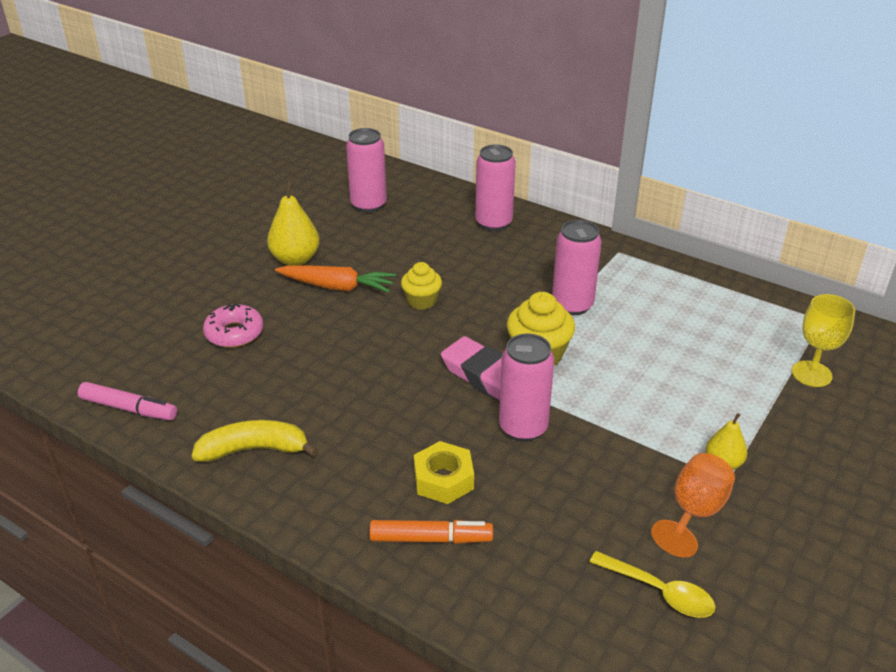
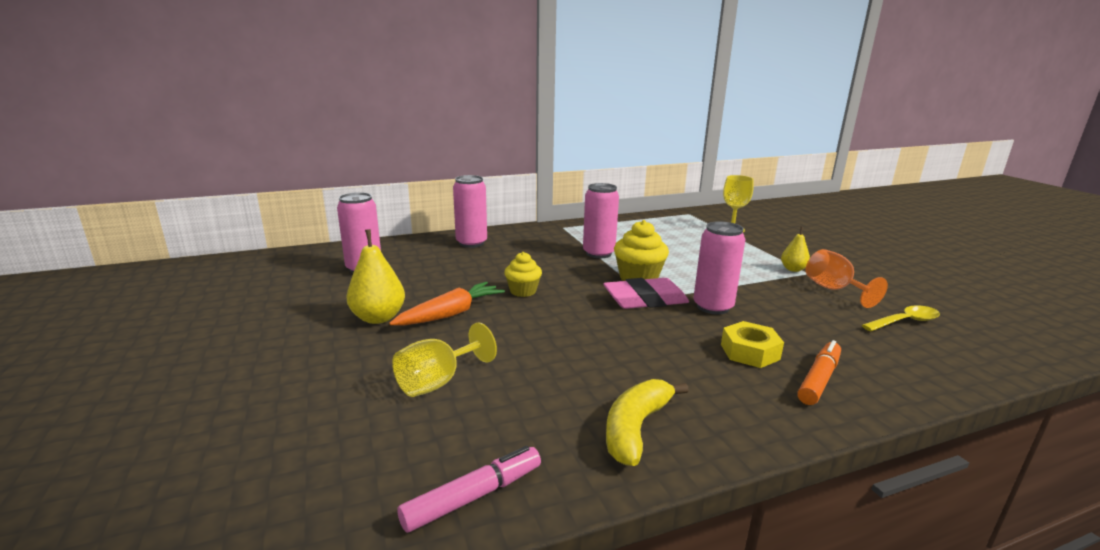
camera: 55 degrees left, 15 degrees down
(234, 333) = (438, 382): pink donut -> yellow goblet

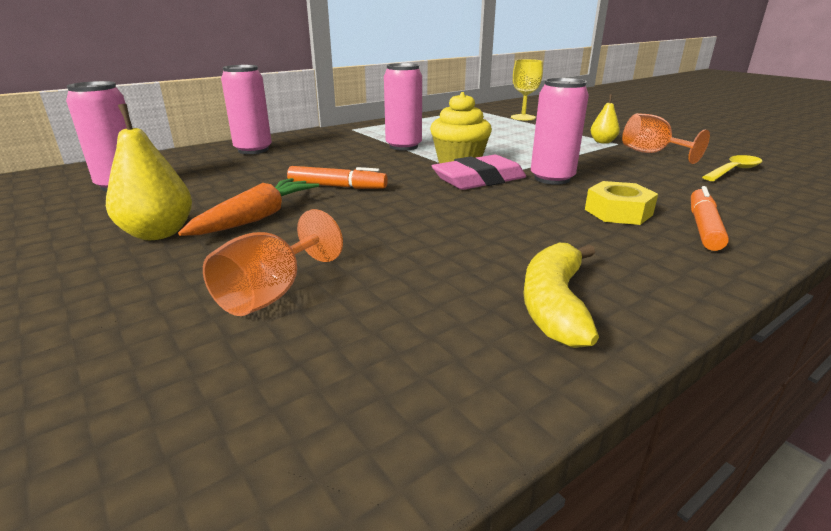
camera: 15 degrees left, 5 degrees up
(438, 382) = (272, 293): yellow goblet -> orange goblet
(473, 496) = (392, 433): pink marker -> none
(523, 291) = (337, 186): yellow cupcake -> orange marker

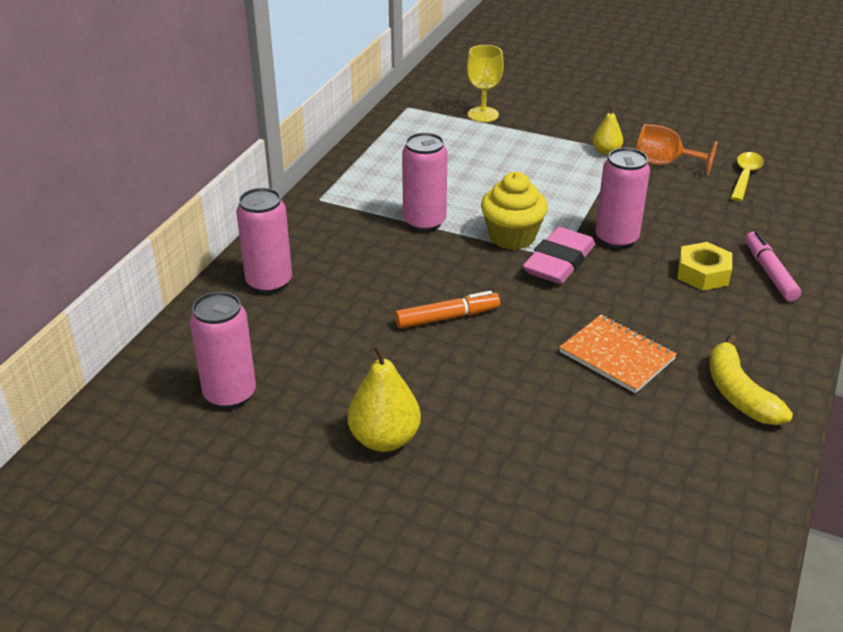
camera: 30 degrees left, 10 degrees up
(257, 218) = (438, 387): orange carrot -> none
(272, 293) = (563, 458): orange goblet -> none
(448, 240) = (617, 356): none -> orange notebook
(703, 227) = (769, 273): orange marker -> pink marker

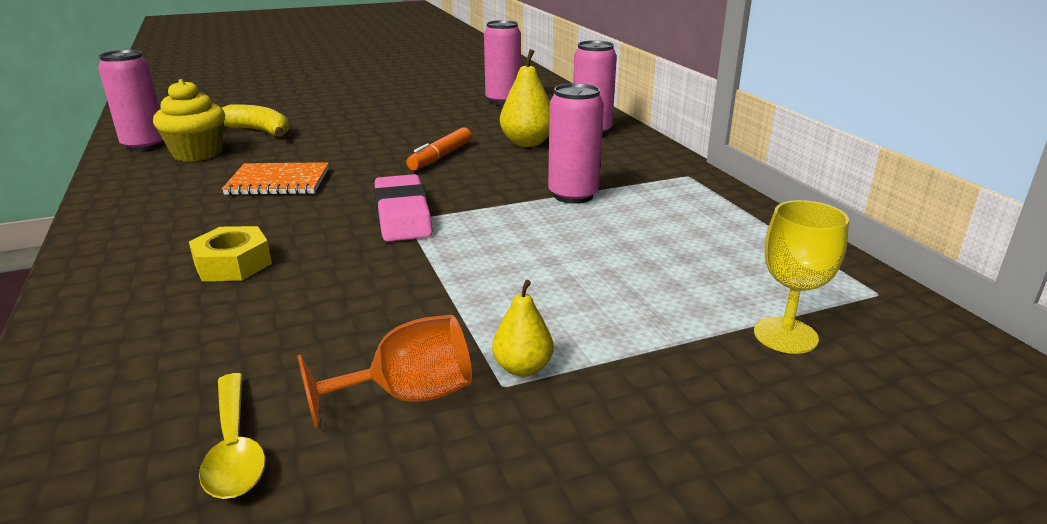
camera: 135 degrees right, 10 degrees down
(384, 439) = (392, 114): yellow pear -> yellow pear (527, 143)
(512, 237) = (477, 216): yellow cupcake -> yellow cupcake (197, 153)
(616, 239) = (367, 257): pink can -> pink can (144, 145)
(739, 393) = (151, 196): yellow banana -> yellow banana (259, 131)
(769, 273) = (140, 298): pink marker -> none

